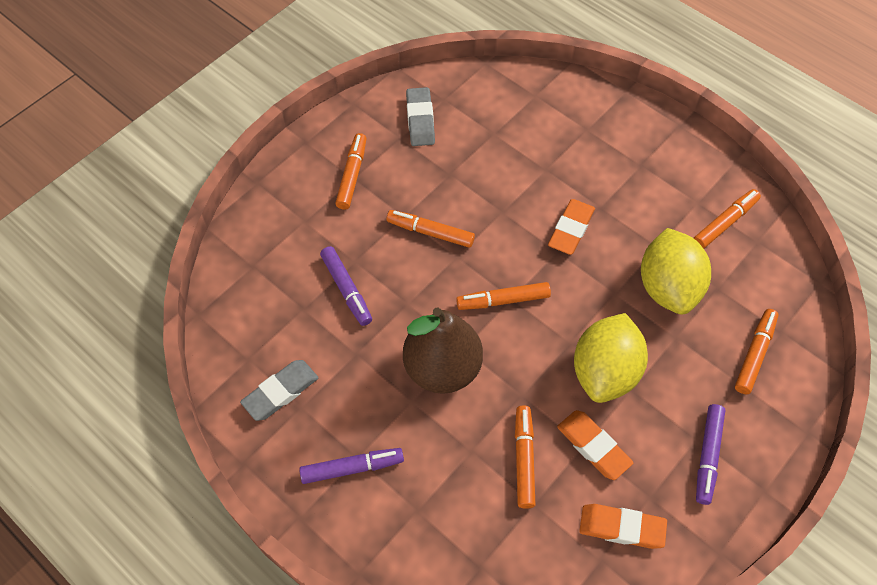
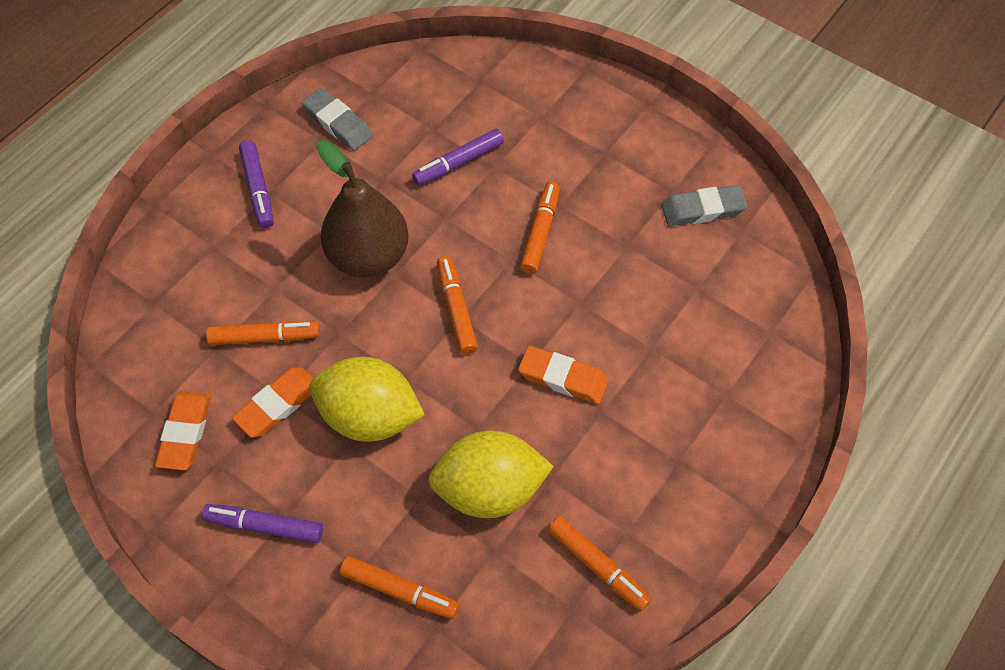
camera: 85 degrees right, 0 degrees up
(352, 175) = (608, 151): orange marker -> none

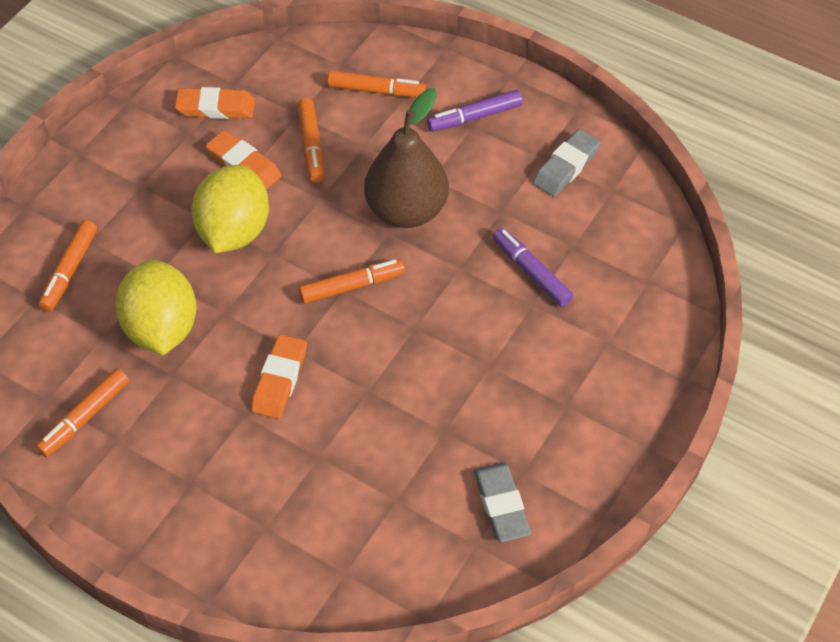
camera: 85 degrees right, 5 degrees down
(264, 526) = (130, 172): purple marker -> none
(540, 232) = (451, 350): orange marker -> orange marker (376, 90)

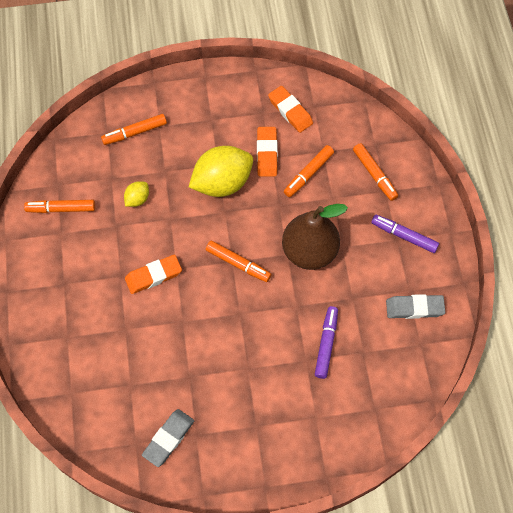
camera: 50 degrees right, 10 degrees up
(161, 328) = (137, 199): yellow lemon -> yellow lemon, size x0.46

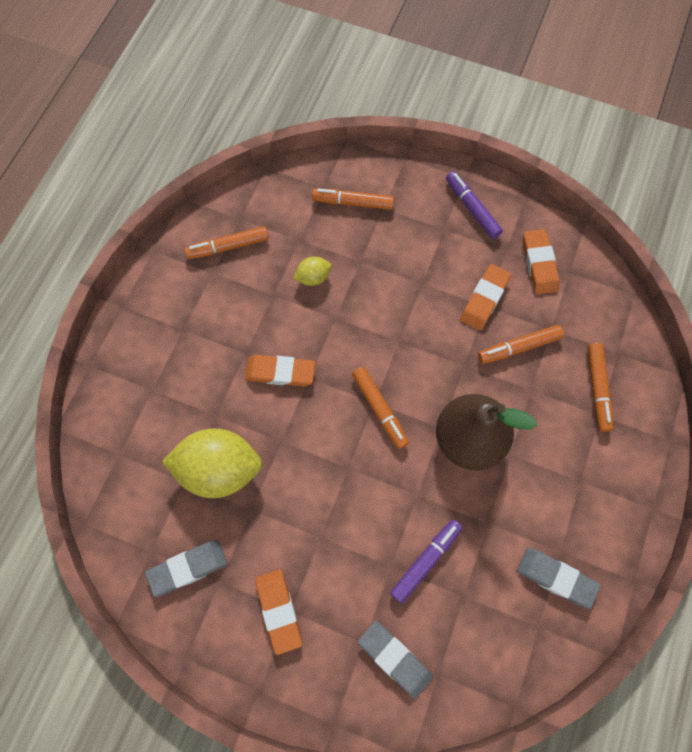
camera: 30 degrees right, 5 degrees up
(61, 209) = (228, 247): orange marker -> orange marker turned 45 degrees counterclockwise
(222, 183) = (415, 307): yellow lemon -> yellow lemon (219, 469)
(248, 430) = (279, 611): none -> orange eraser
(341, 415) = (394, 658): none -> grey eraser
(404, 236) = (592, 482): purple marker -> purple marker (472, 208)

